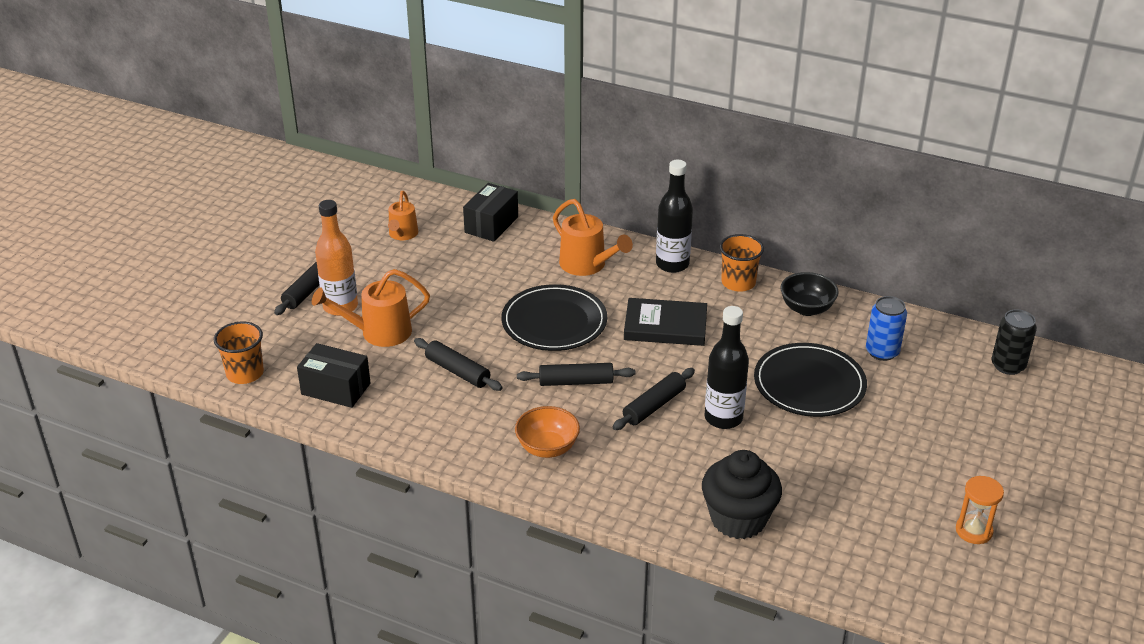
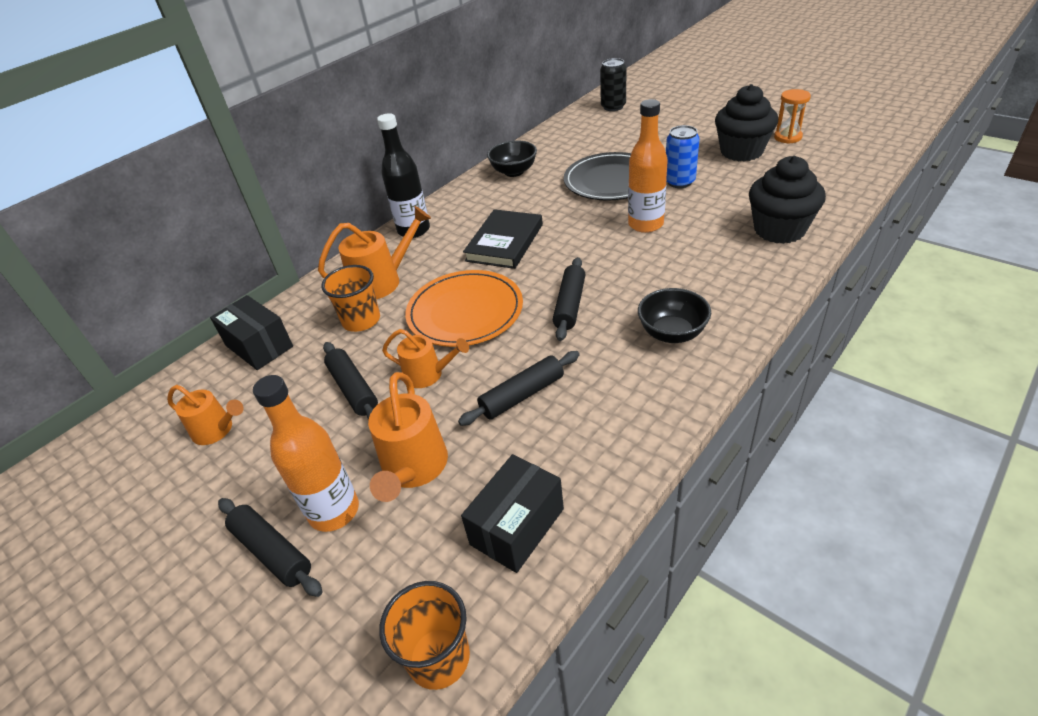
camera: 70 degrees left, 5 degrees up
(473, 318) = (428, 374): none -> orange watering can
(547, 448) = (672, 333): orange bowl -> black bowl
(554, 322) = (465, 312): black plate -> orange plate
(654, 406) = (620, 259): black rolling pin -> black rolling pin (353, 389)
(723, 418) = (645, 224): black bottle -> orange bottle
(738, 283) = (461, 199): orange cup -> orange cup (361, 320)
(882, 352) = (581, 147): blue can -> blue can (679, 182)
(917, 488) = (741, 151): none -> black cupcake

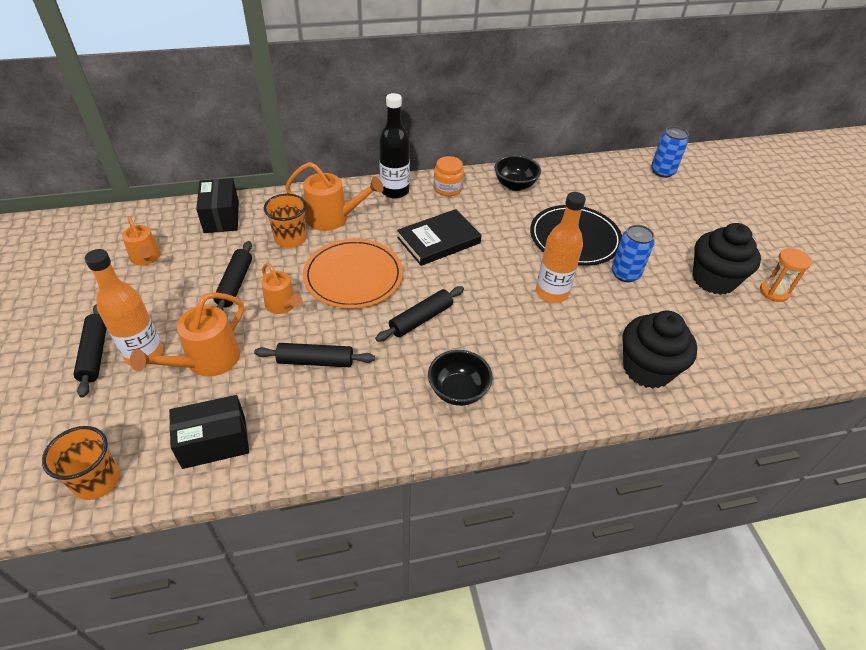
camera: 30 degrees right, 5 degrees up
(460, 203) = (448, 188): none -> orange jar
(613, 107) = (662, 171): black can -> blue can

